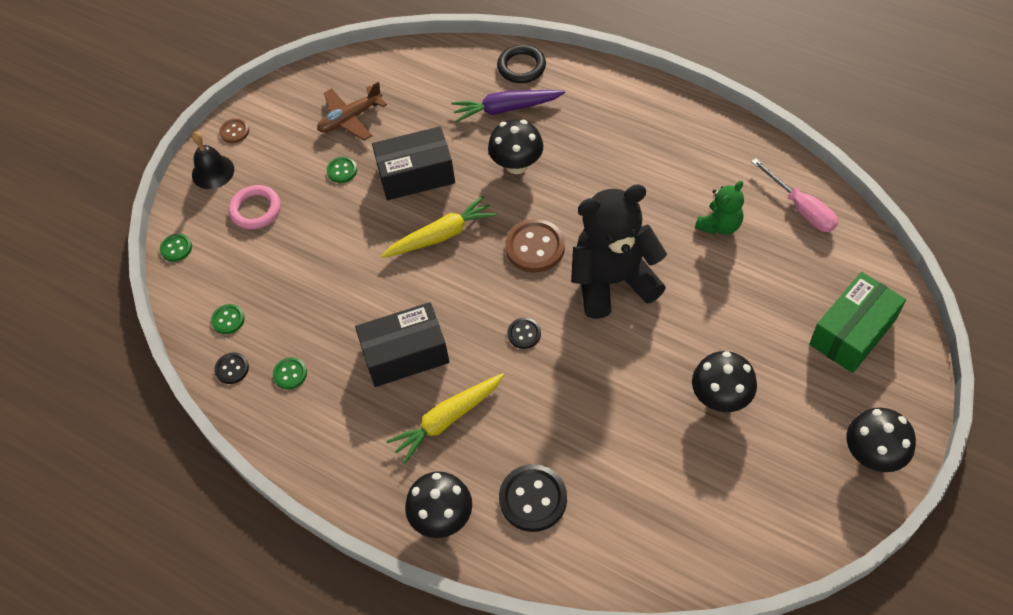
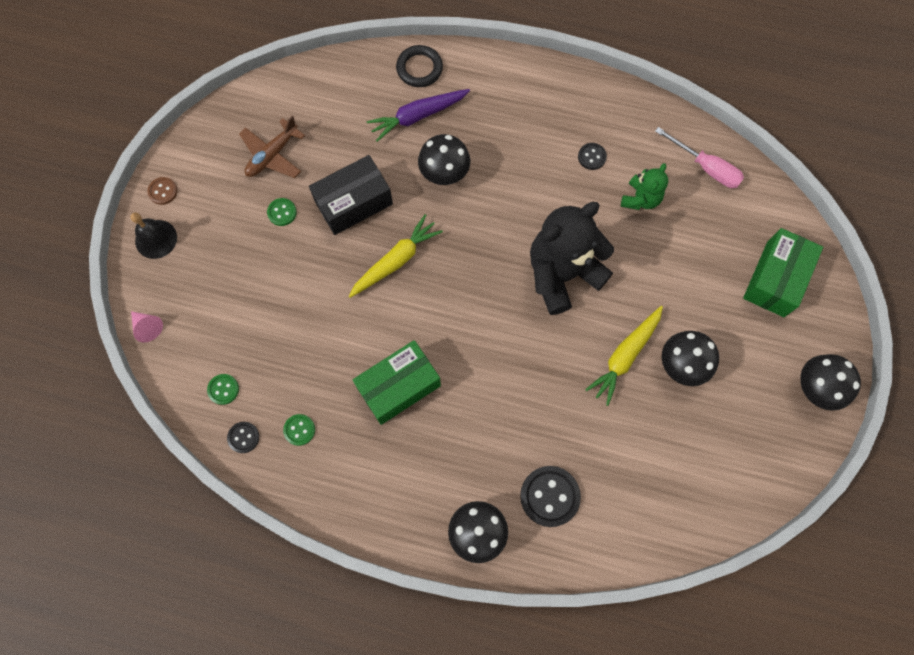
camera: 20 degrees left, 15 degrees up
(176, 248) = (148, 327): green button -> pink cone
(255, 210) = (211, 270): pink ring -> none
(405, 354) = (398, 386): black box -> green box
(447, 419) = (455, 440): yellow carrot -> yellow carrot (625, 356)
(524, 334) = (498, 342): black button -> black button (592, 157)
(535, 247) = (484, 255): brown button -> none

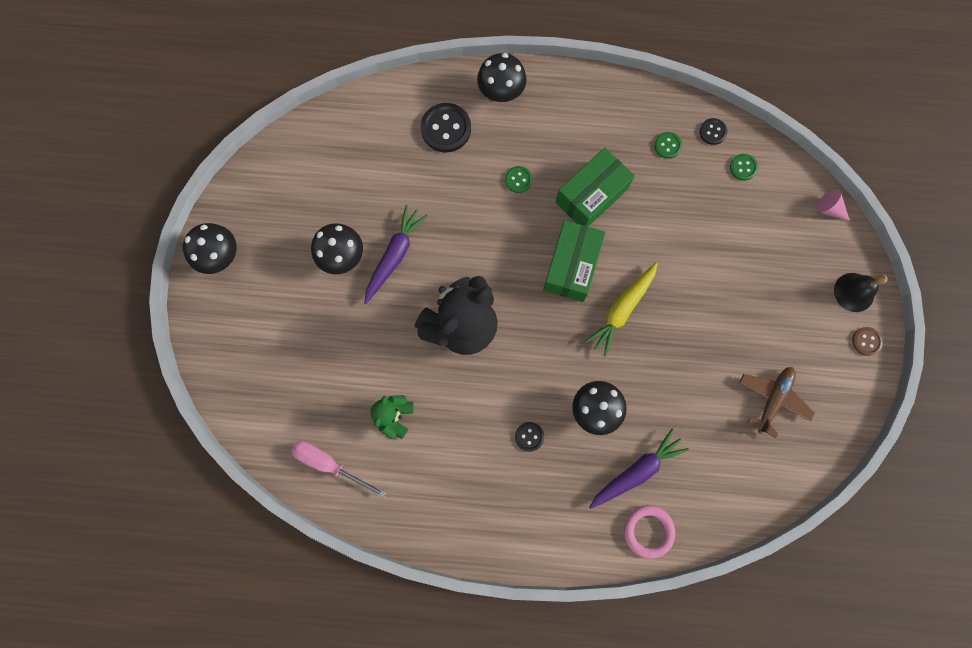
camera: 170 degrees right, 5 degrees up
(282, 212) = (744, 340): green button -> green button (518, 180)
(354, 203) = (677, 362): black box -> none
(419, 68) = (648, 531): black ring -> pink ring
(592, 157) = (448, 455): black button -> black button (529, 436)
(625, 356) = (394, 256): yellow carrot -> purple carrot
(775, 279) = (257, 354): green box -> green box (571, 266)

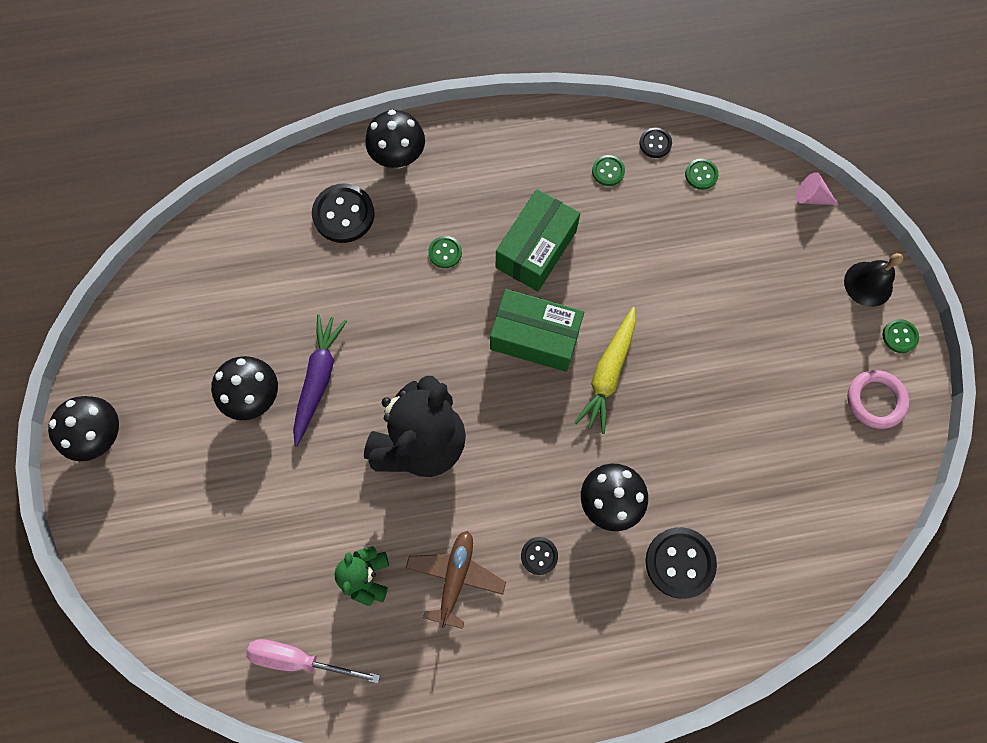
camera: 15 degrees left, 5 degrees down
(571, 266) = (535, 337): green box -> green box turned 75 degrees counterclockwise
(636, 471) = (680, 563): purple carrot -> black button
(648, 531) = (714, 633): pink ring -> pink ring (875, 400)
(772, 399) = (814, 432): brown plane -> brown plane (455, 577)
(866, 341) = (899, 336): brown button -> green button

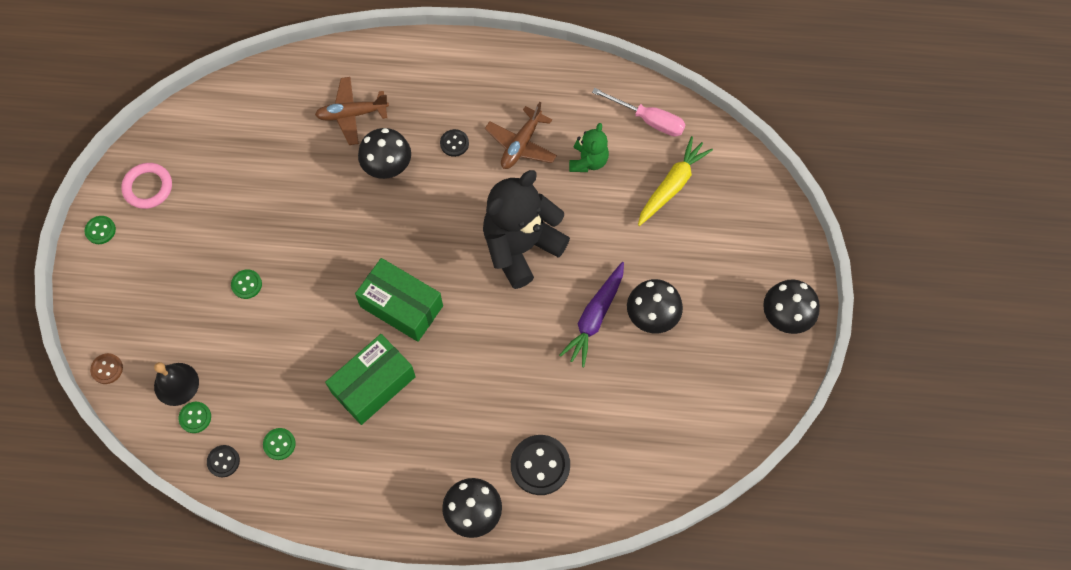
camera: 165 degrees left, 5 degrees down
(445, 252) = (456, 403): green button -> green button (246, 284)
(608, 373) = (351, 261): yellow carrot -> yellow carrot (672, 185)
(680, 563) = (352, 114): black button -> brown plane
(811, 197) = (107, 369): pink cone -> brown button
(868, 284) = (101, 279): black bell -> black bell (176, 384)

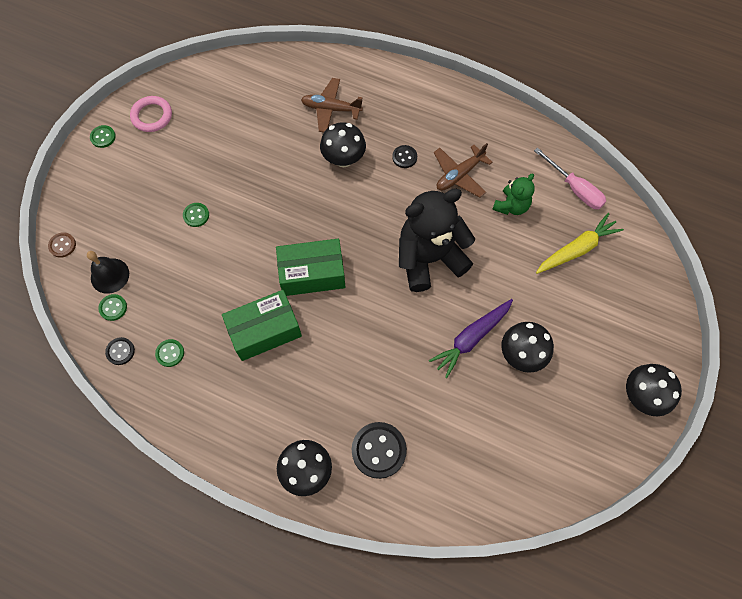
camera: 20 degrees right, 0 degrees up
(401, 306) = (312, 274): green box -> green box turned 60 degrees counterclockwise

